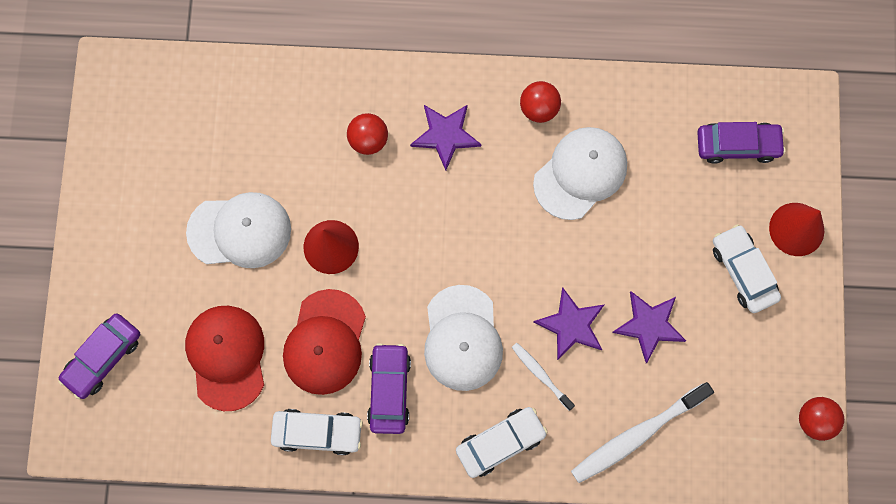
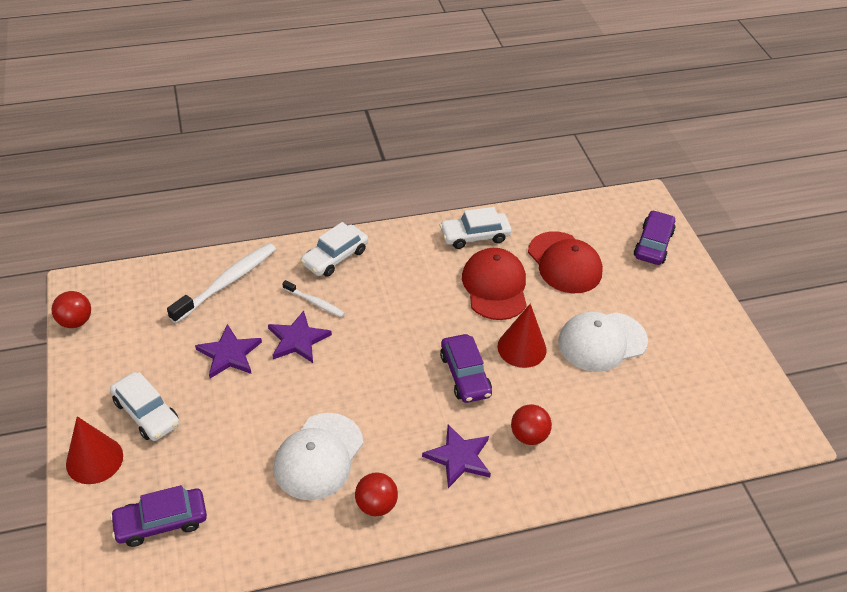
camera: 160 degrees right, 30 degrees down
(389, 390) = (432, 269): purple car -> purple car (465, 375)
(462, 338) = (387, 312): white cap -> none

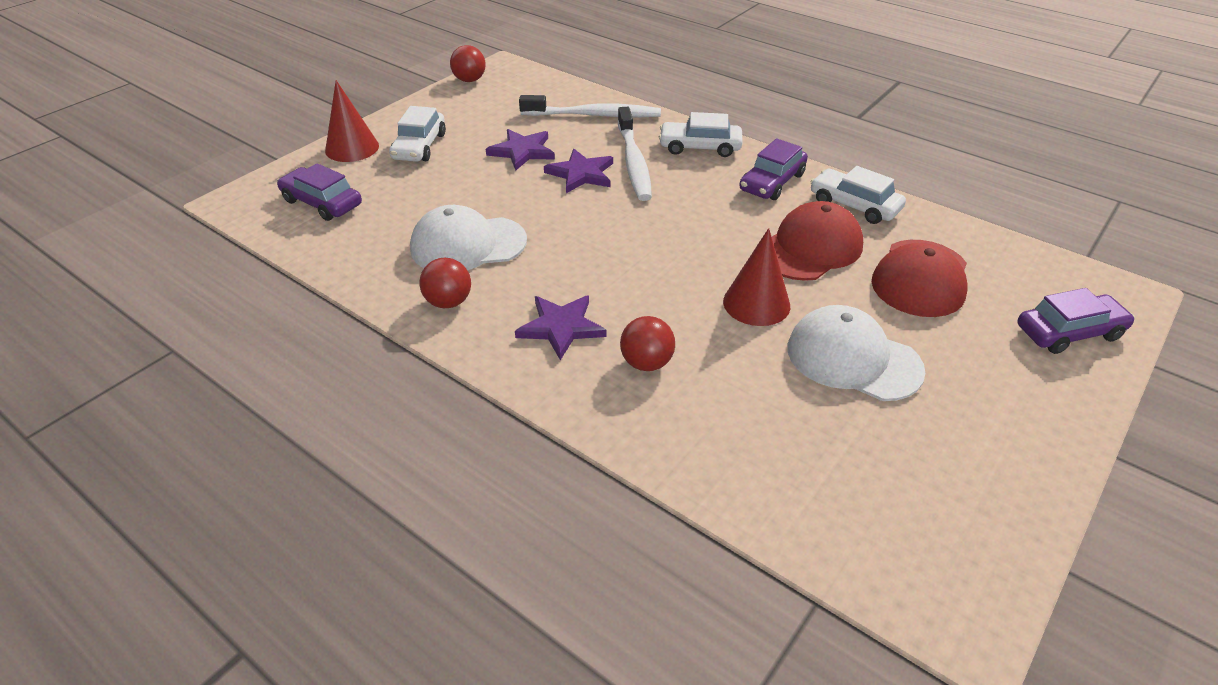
camera: 55 degrees right, 5 degrees down
(315, 302) = (634, 162): white toothbrush -> white toothbrush, size x1.88
(465, 375) = (668, 282): purple car -> purple car (772, 182)

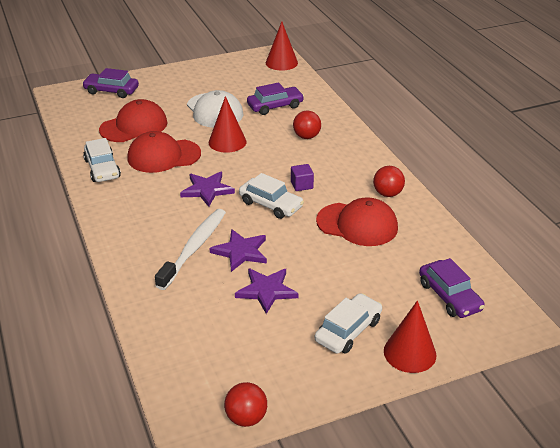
camera: 150 degrees left, 5 degrees down
(468, 244) = (357, 224): white cap -> red cap
(561, 327) = (334, 163): purple star -> purple star (207, 190)
(581, 272) = (301, 185): none -> purple cube
(594, 115) = (173, 310): white toothbrush -> none
(700, 147) = (132, 243): white car -> white car (271, 204)
(772, 182) = (125, 199): purple car -> purple car (275, 106)
(908, 582) = (281, 62): none -> red cone

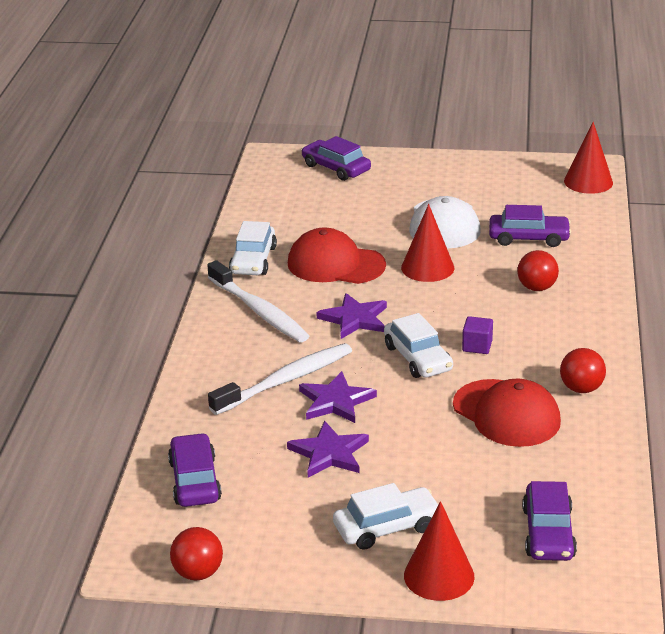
camera: 30 degrees right, 5 degrees down
(134, 126) = (328, 219): red cap -> none
(135, 204) = (259, 311): none -> white toothbrush
(187, 346) = (195, 481): none -> purple car

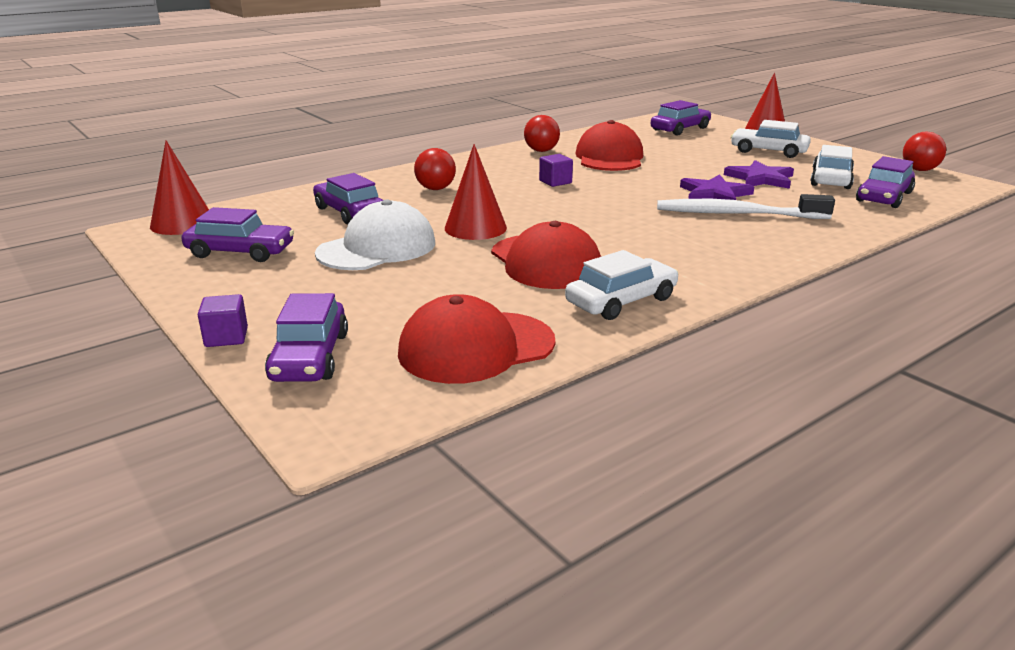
camera: 135 degrees left, 5 degrees down
(259, 311) = (688, 259): white toothbrush -> none
(278, 204) = (476, 347): none -> red cap
(354, 319) = (611, 223): purple star -> none
(388, 157) = (226, 337): none -> purple cube
(417, 358) = (610, 191): white car -> white car (831, 179)
(503, 185) = (240, 252): none -> purple car

